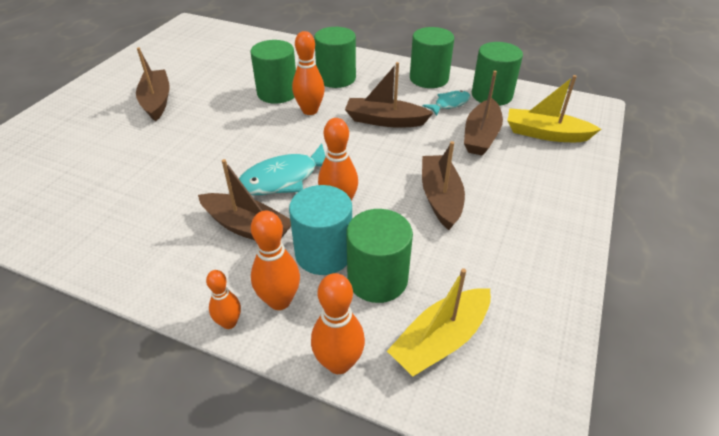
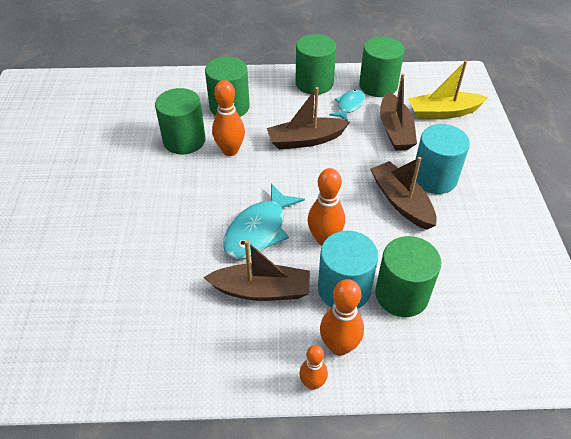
camera: 25 degrees left, 5 degrees up
(157, 101) = (64, 188): brown boat -> none
(339, 363) = (421, 377): orange bowling pin -> none
(440, 340) = (480, 326): yellow boat -> none
(492, 188) = (434, 178): none -> turquoise cylinder

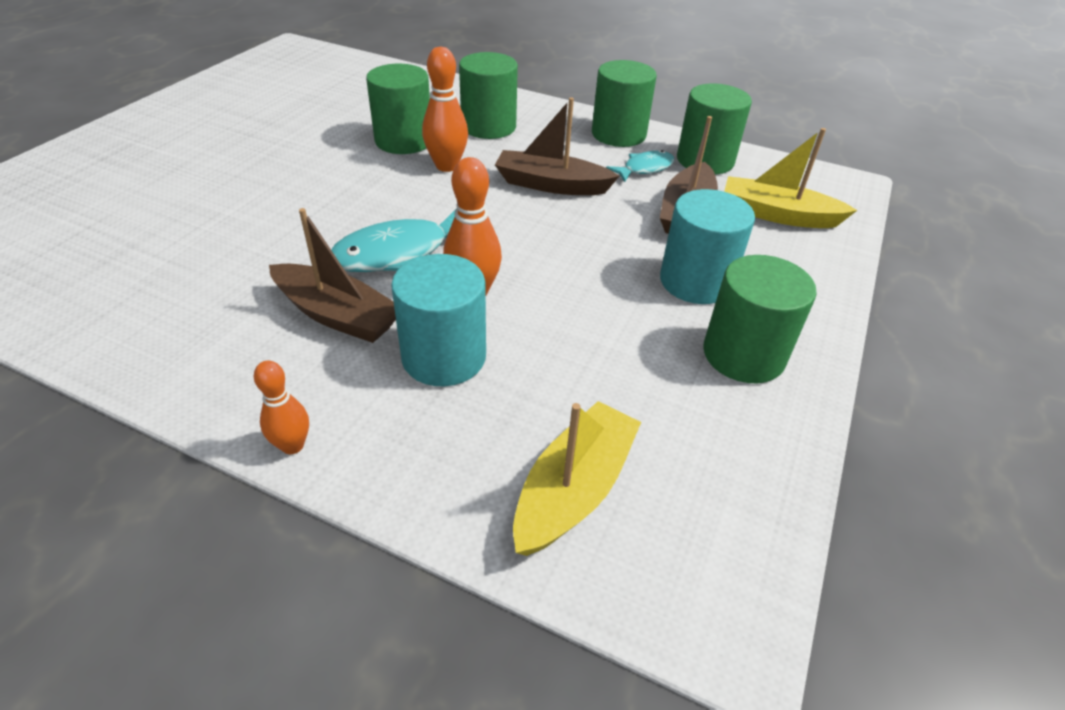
camera: 25 degrees right, 5 degrees down
(339, 346) = (371, 419): orange bowling pin -> none
(401, 202) = (620, 291): brown boat -> none
(401, 294) = (518, 396): green cylinder -> green cylinder (743, 354)
(468, 334) = (574, 489): none -> yellow boat

